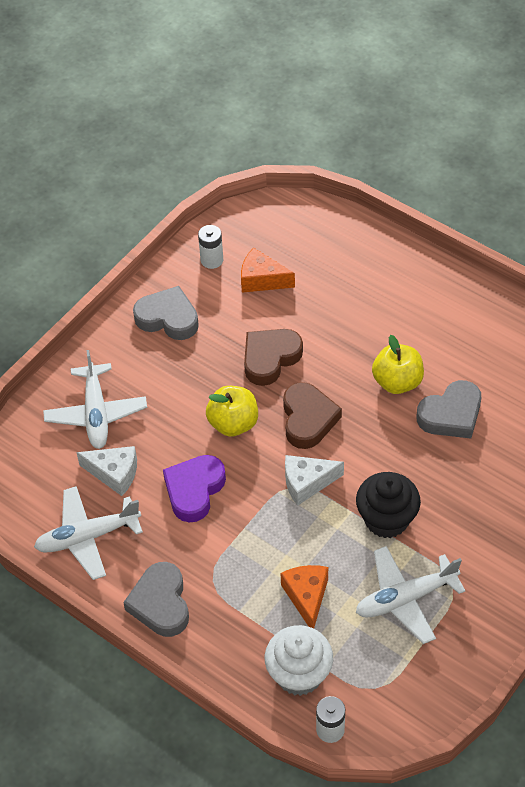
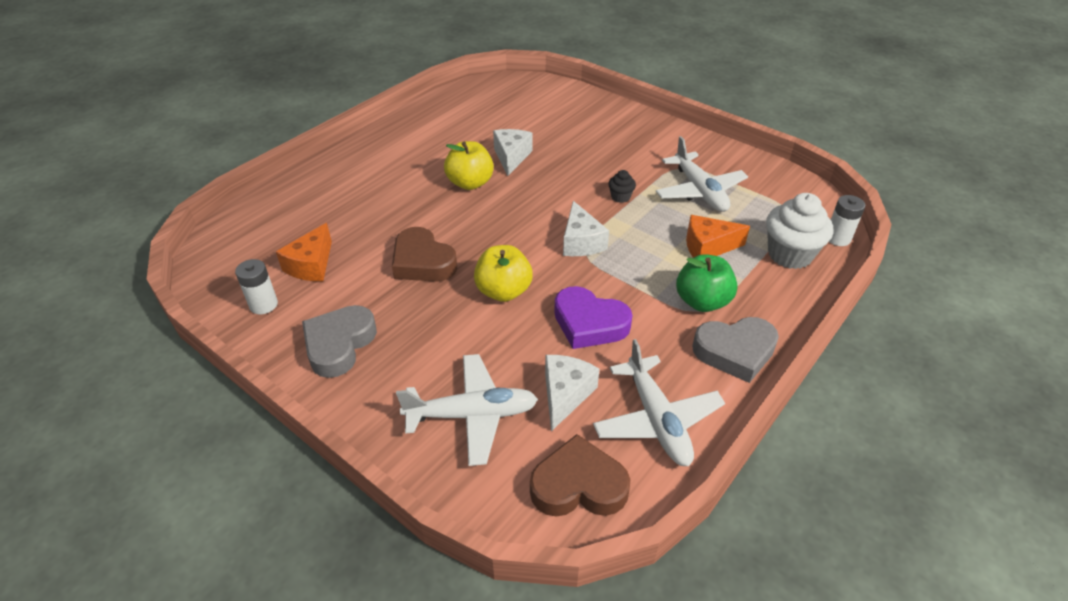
camera: 90 degrees left, 10 degrees down
(225, 583) = (702, 301): none -> green apple
(308, 419) = (505, 238): brown heart -> brown heart (578, 485)
(386, 519) = (620, 197): black cupcake -> black cupcake, size x0.47
(451, 415) = (511, 157): grey heart -> white cheese

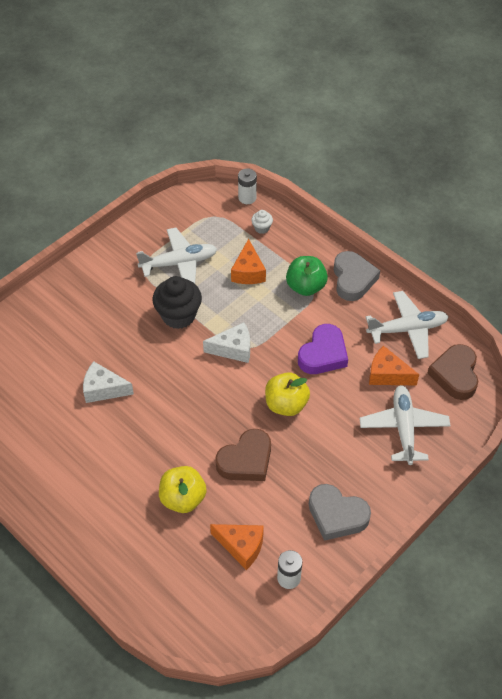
camera: 85 degrees left, 10 degrees up
(470, 183) = (139, 424): yellow apple -> yellow apple (183, 498)
(565, 395) = (387, 374): white cheese -> orange cheese
(620, 197) = (178, 315): black cupcake -> black cupcake, size x2.12
(789, 254) = (262, 228): white cupcake -> white cupcake, size x0.47

